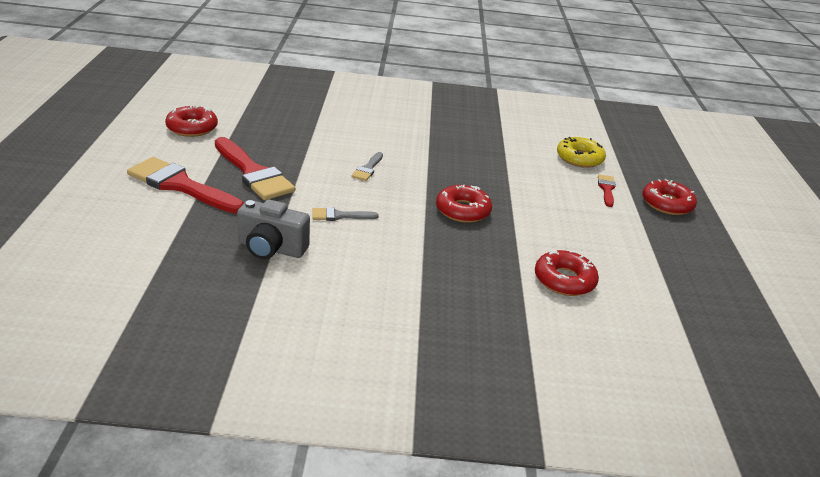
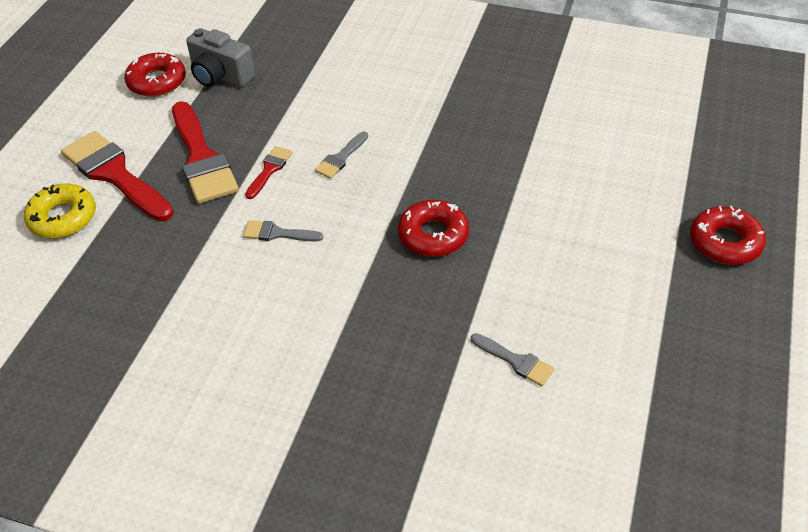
camera: 20 degrees right, 15 degrees up
(271, 248) = (181, 278): grey camera -> grey camera (220, 76)
(564, 280) = (516, 361): red donut -> grey brush
(579, 158) = (634, 152): yellow donut -> yellow donut (63, 218)
(606, 189) = (648, 210): red brush -> red brush (269, 170)

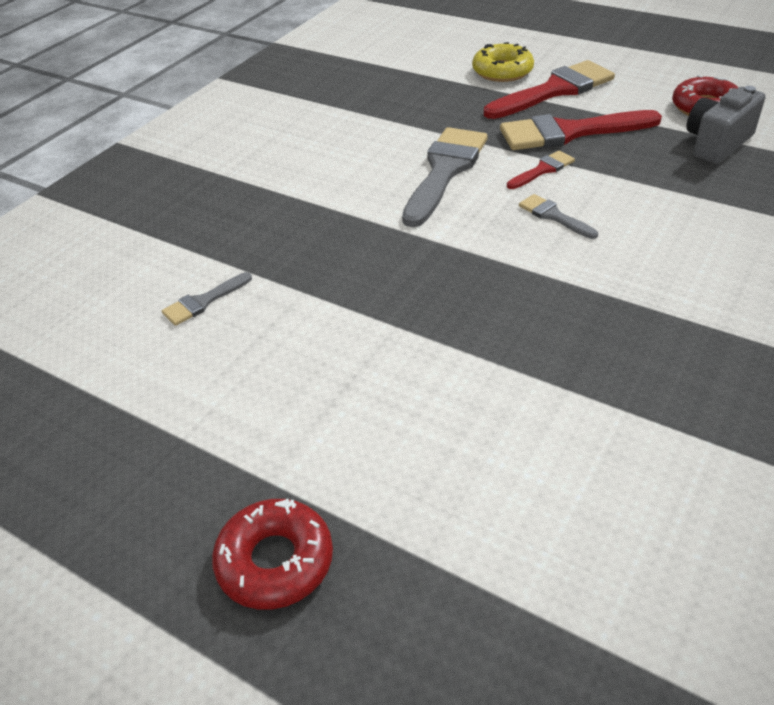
camera: 105 degrees right, 5 degrees down
(269, 170) = (543, 170): red brush -> red brush turned 75 degrees counterclockwise
(277, 233) = (445, 171): grey brush -> grey brush, size x2.07
(433, 235) = (405, 269): red donut -> none

